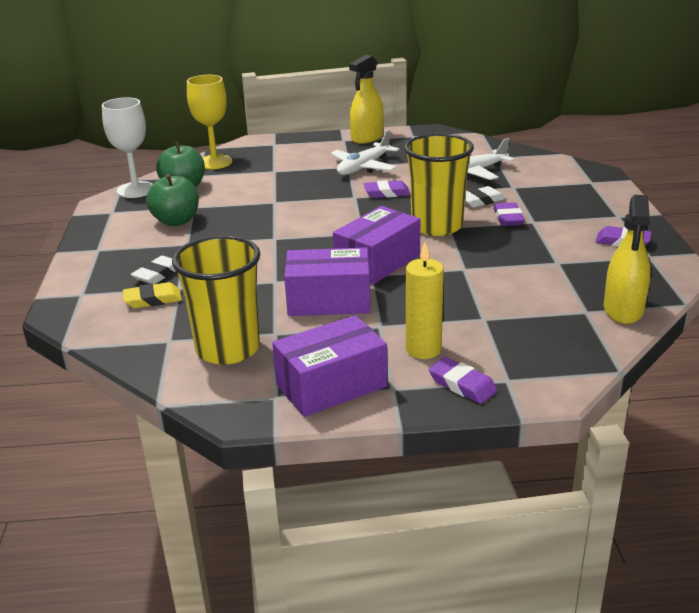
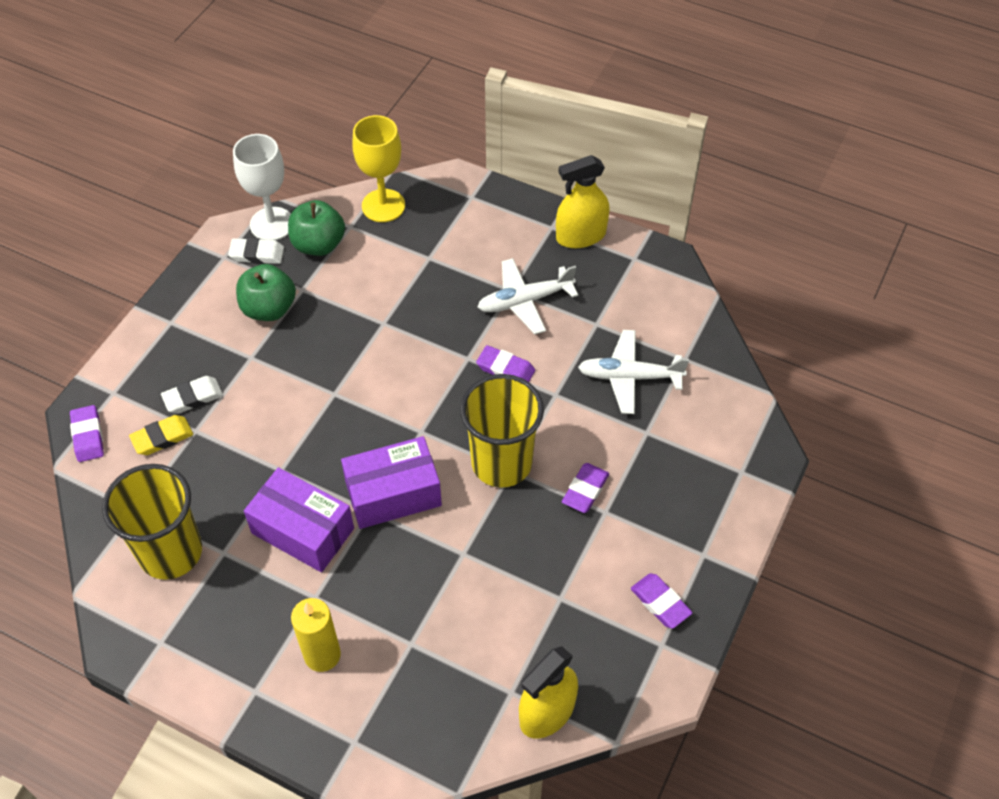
camera: 30 degrees right, 25 degrees up
(153, 300) = (162, 438): yellow eraser -> yellow eraser turned 45 degrees counterclockwise
(331, 385) = (212, 656): purple box -> none
(462, 385) = (312, 723): purple eraser -> purple eraser (88, 436)
(480, 201) = (587, 440): white eraser -> white eraser (257, 254)

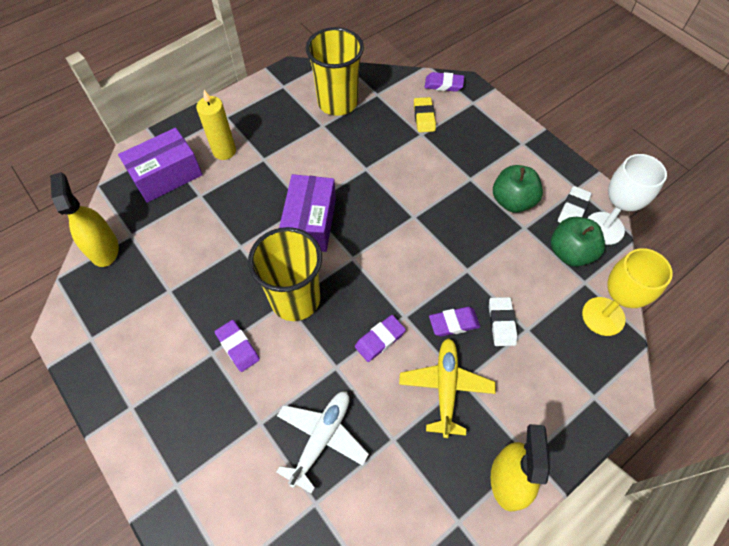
camera: 115 degrees right, 5 degrees up
(193, 397) = (449, 139): white eraser -> white eraser (501, 323)
(303, 531) = (313, 166): purple box -> purple box (166, 175)
(524, 301) = (445, 387): white plane -> yellow plane
(660, 603) = (118, 354): purple eraser -> purple eraser (454, 323)

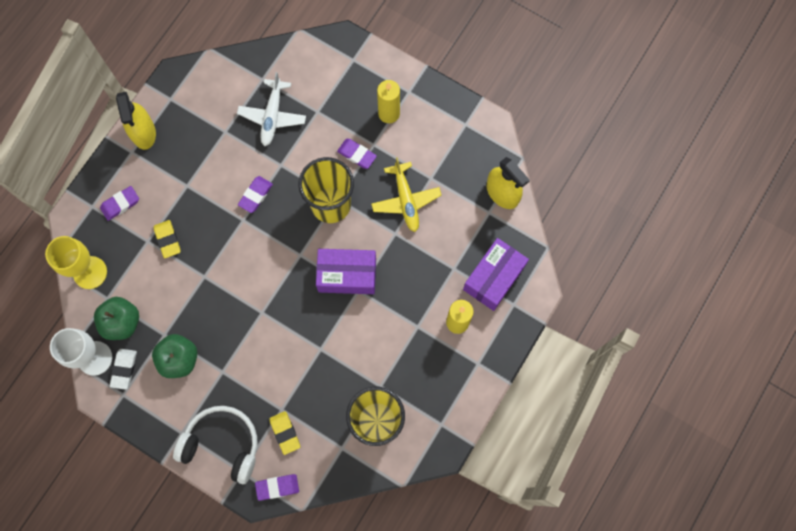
camera: 160 degrees right, 15 degrees up
(171, 386) = (389, 113): none -> yellow candle
(310, 223) = (347, 275): purple box -> purple box turned 75 degrees counterclockwise
(445, 387) = (198, 177): yellow plane -> yellow plane (406, 200)
(454, 323) = (204, 227): purple eraser -> purple eraser (120, 204)
(485, 124) = (222, 444): none -> white headphones
(501, 323) = (167, 240): white eraser -> yellow eraser

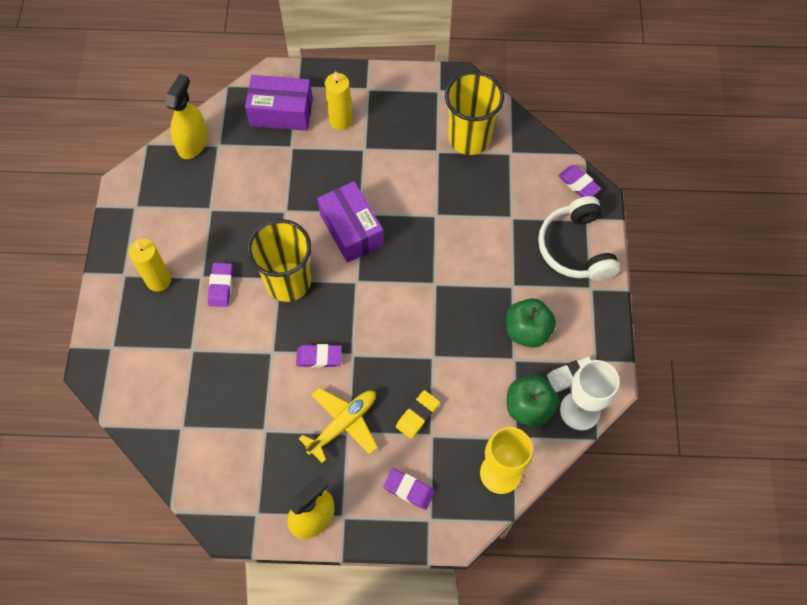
camera: 120 degrees left, 10 degrees down
(272, 116) = (221, 391): white plane -> none
(285, 433) = (529, 203): yellow eraser -> none
(406, 200) = (246, 218): yellow plane -> yellow plane (343, 424)

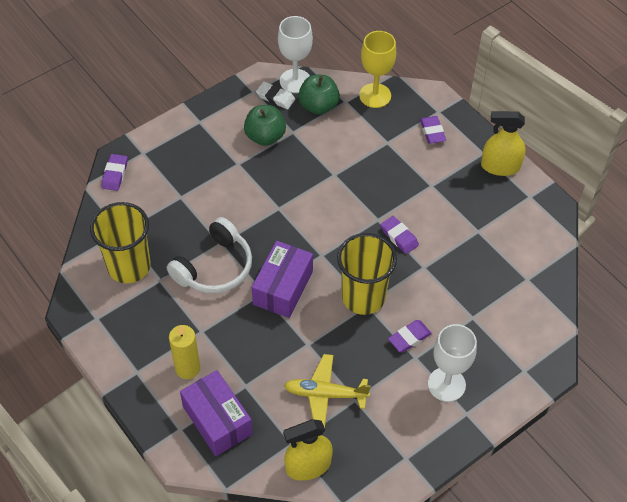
camera: 130 degrees left, 10 degrees down
(158, 280) = (446, 384): yellow candle -> white goblet
(343, 424) = (428, 191): yellow plane -> yellow plane (325, 394)
(417, 415) = (382, 157): yellow eraser -> none
(576, 248) = (173, 146): white headphones -> white headphones (214, 267)

